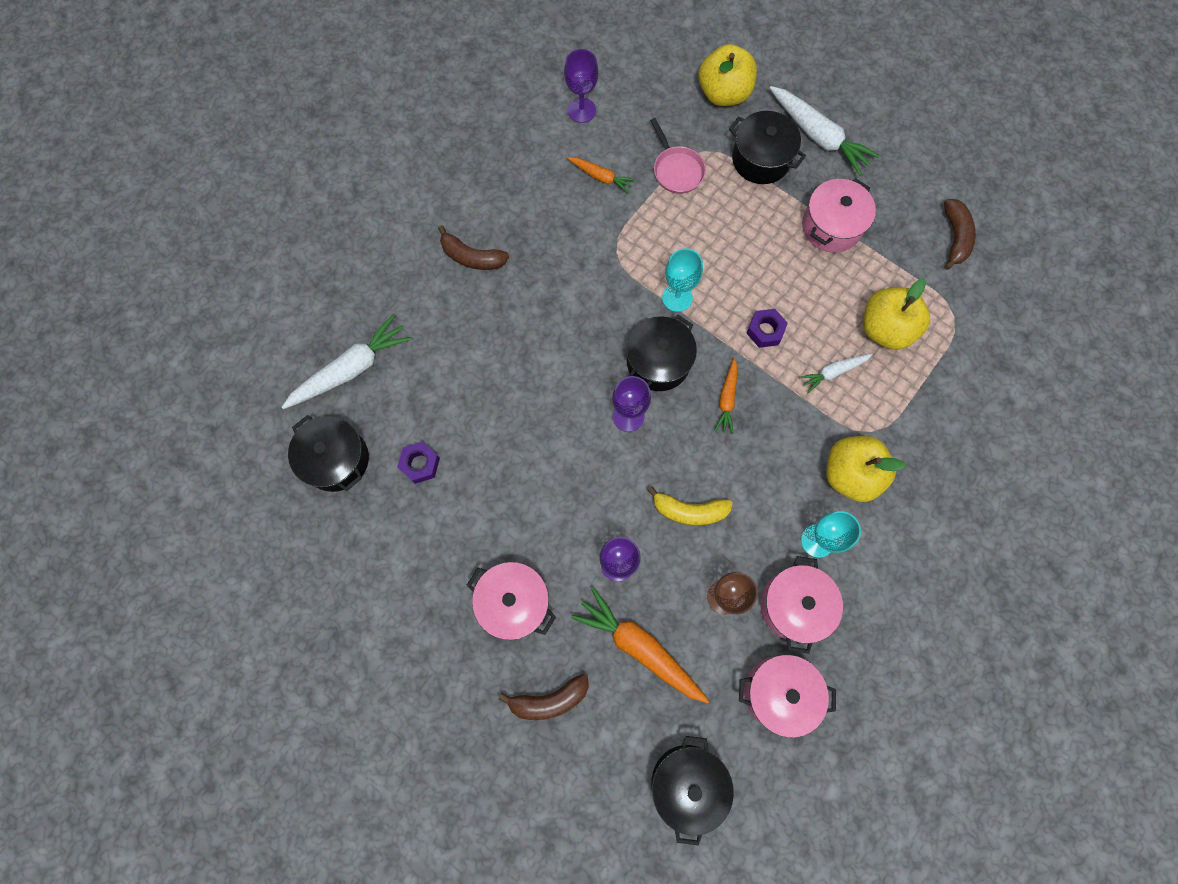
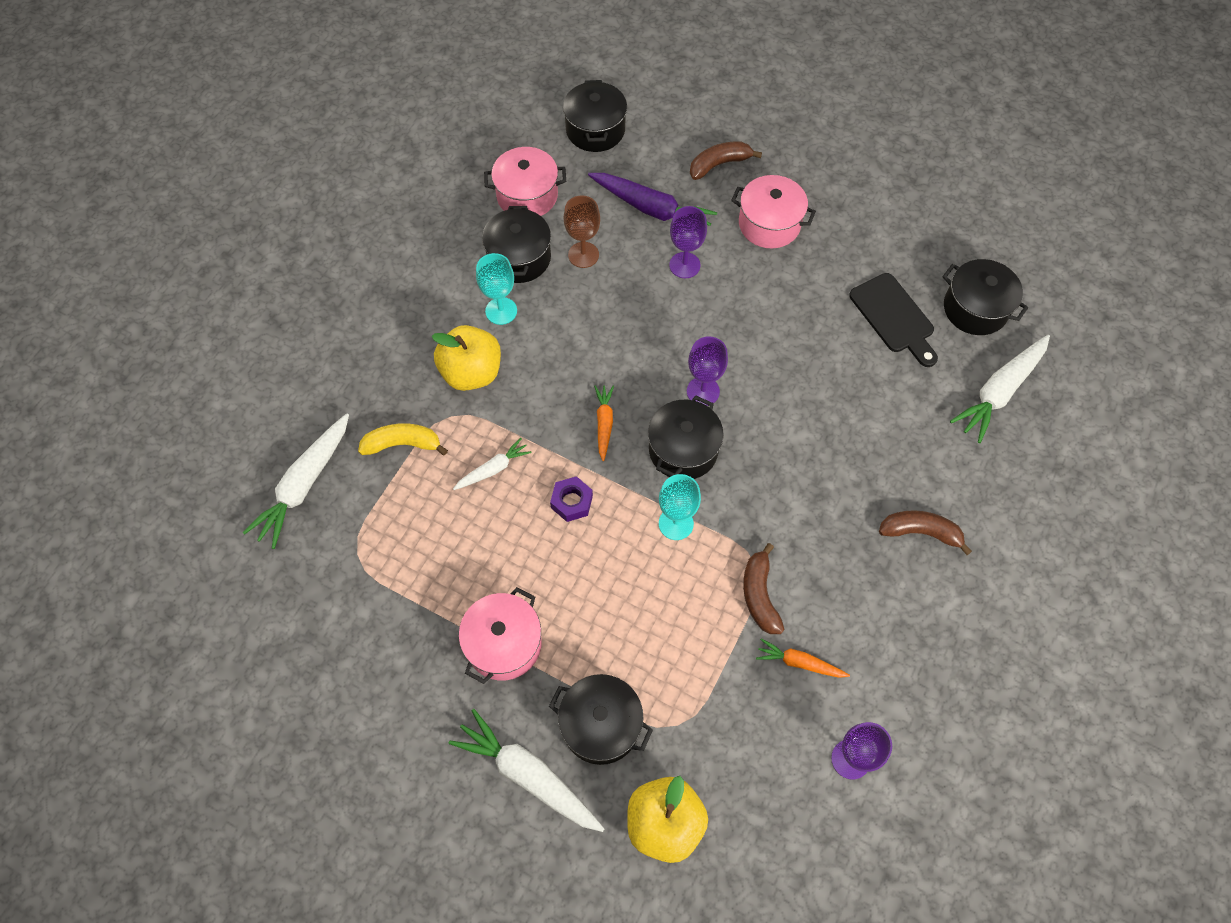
camera: 170 degrees right, 10 degrees down
(420, 464) = (894, 317): purple nut -> black cutting board
(639, 647) = (651, 209): orange carrot -> purple carrot
(676, 170) = (706, 689): pink pan -> none
(689, 511) = (626, 317): yellow banana -> yellow banana (403, 444)
(794, 605) = (519, 258): pink pot -> black pot
(885, 329) = (437, 526): yellow apple -> none
(955, 237) = (350, 655): brown banana -> brown banana (759, 595)
(1006, 385) = (304, 485): none -> white carrot

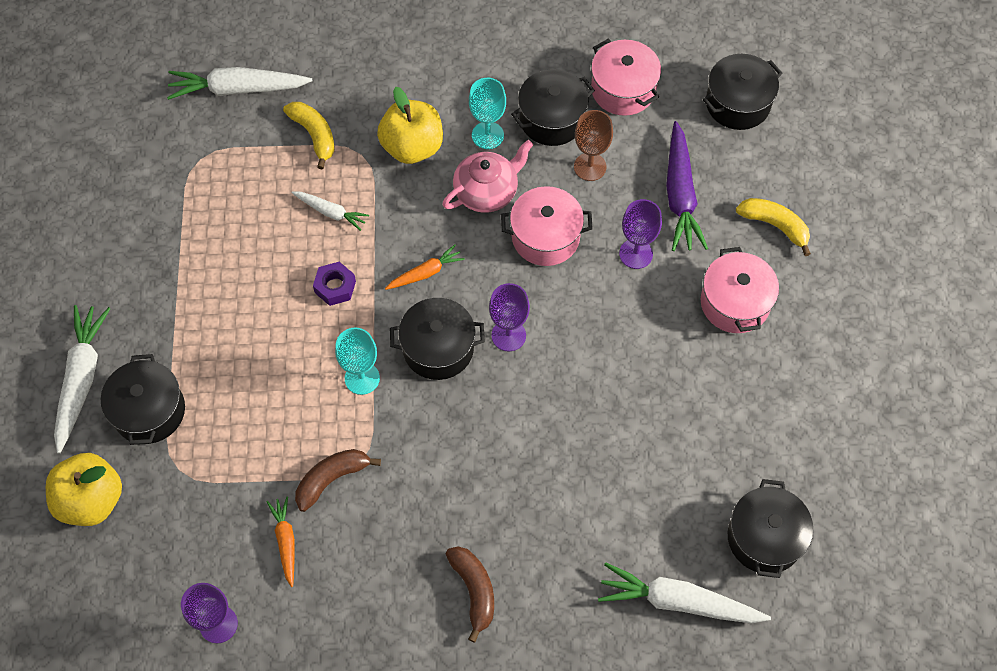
camera: 60 degrees right, 0 degrees up
(504, 643) = (181, 304): pink pot -> pink pot (545, 237)
(556, 339) = (487, 191): none -> pink teapot
(719, 164) = (775, 225): brown banana -> yellow banana
(894, 317) = (702, 465): black cutting board -> none

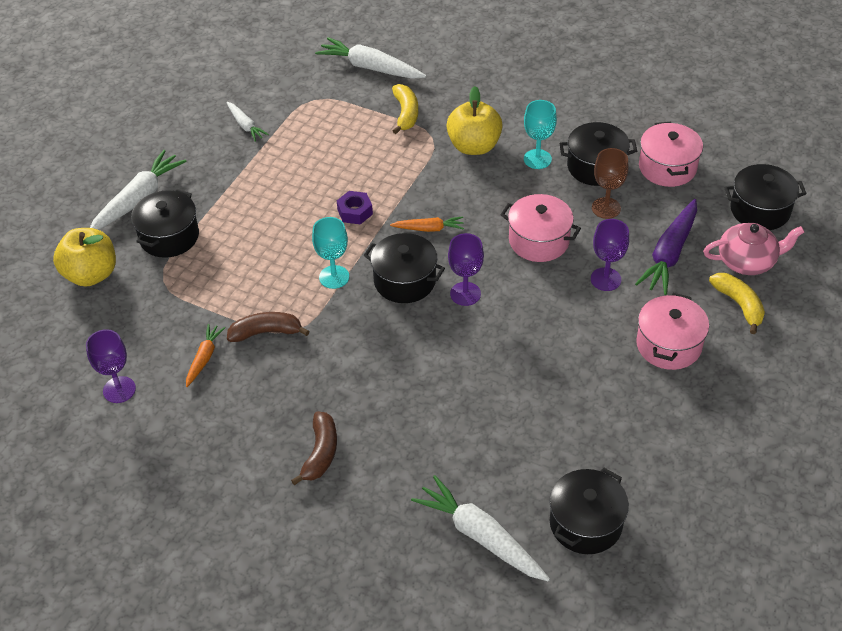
camera: 30 degrees right, 15 degrees down
(331, 212) = (384, 165): white carrot -> white carrot (245, 125)
(487, 191) = (512, 194): pink teapot -> pink teapot (747, 261)

